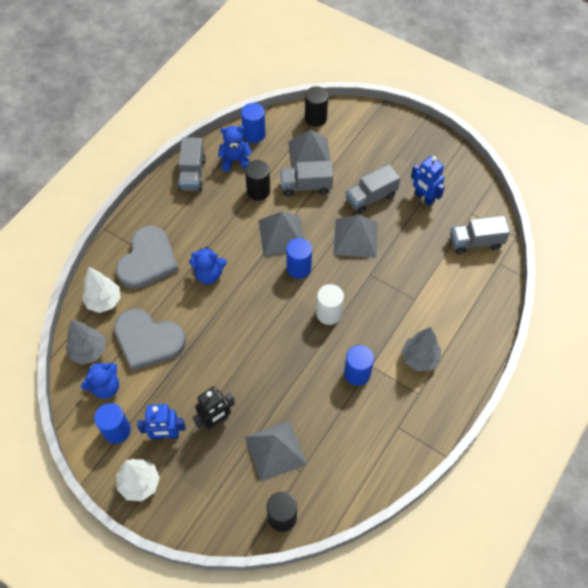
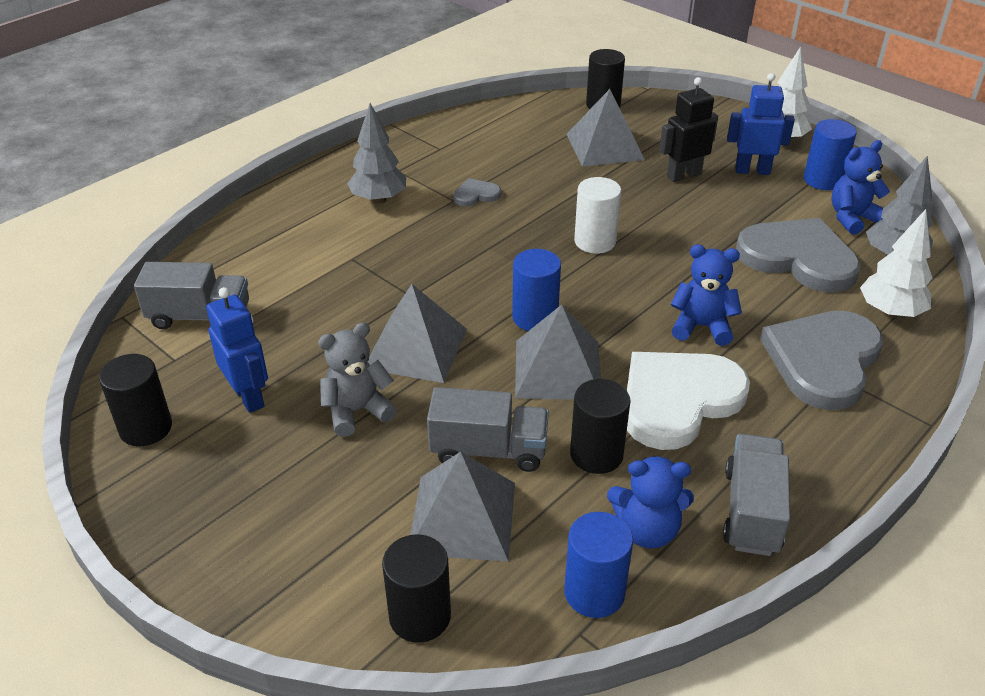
camera: 170 degrees left, 20 degrees down
(222, 225) = (678, 400): none -> white heart
(329, 313) = (498, 257): white cylinder -> white cylinder (595, 241)
(357, 373) = (476, 195): blue cylinder -> grey heart
(371, 197) = (357, 411): grey truck -> grey teddy bear
(460, 175) = (146, 428): none -> black cylinder

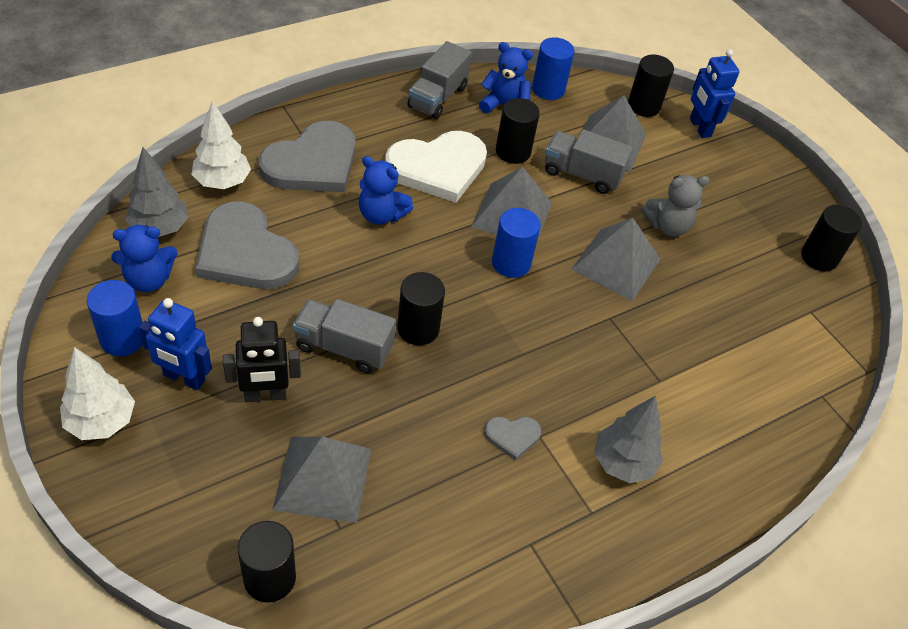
camera: 170 degrees left, 10 degrees up
(200, 316) = (798, 350): grey truck -> grey truck (344, 347)
(249, 397) = (747, 260): blue robot -> blue robot (699, 128)
(595, 241) = (418, 329): white cylinder -> black cylinder

